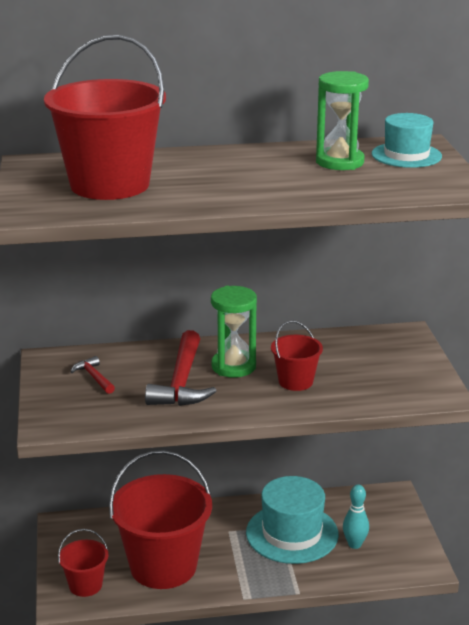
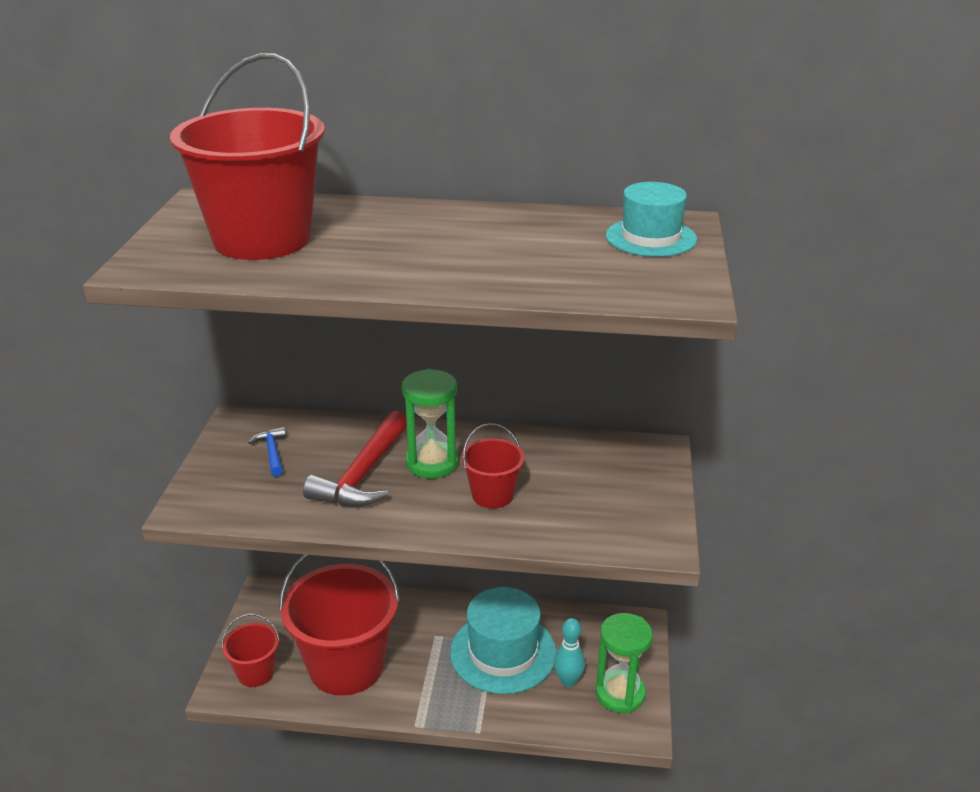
camera: 15 degrees right, 5 degrees up
(94, 377) = (272, 452): red hammer -> blue hammer
(340, 162) = (559, 238): green hourglass -> green hourglass (620, 694)

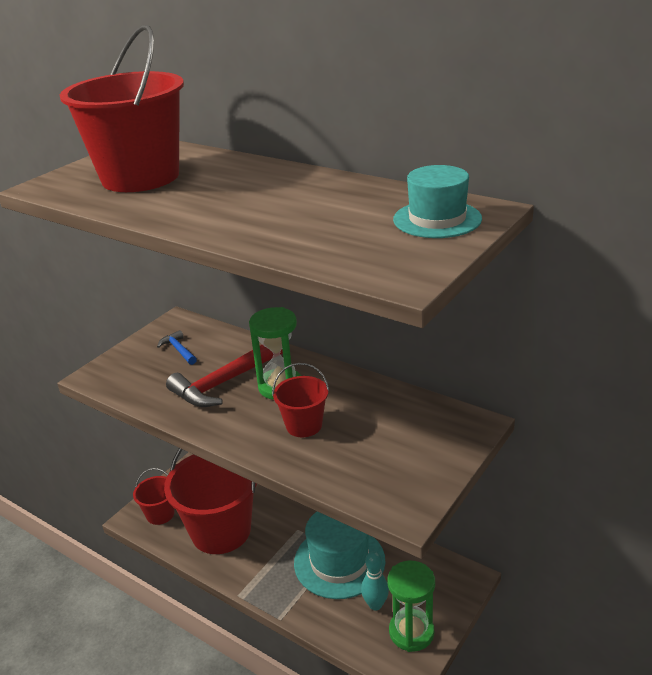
camera: 30 degrees right, 0 degrees up
(272, 452) = (179, 350): blue hammer -> blue hammer turned 45 degrees counterclockwise

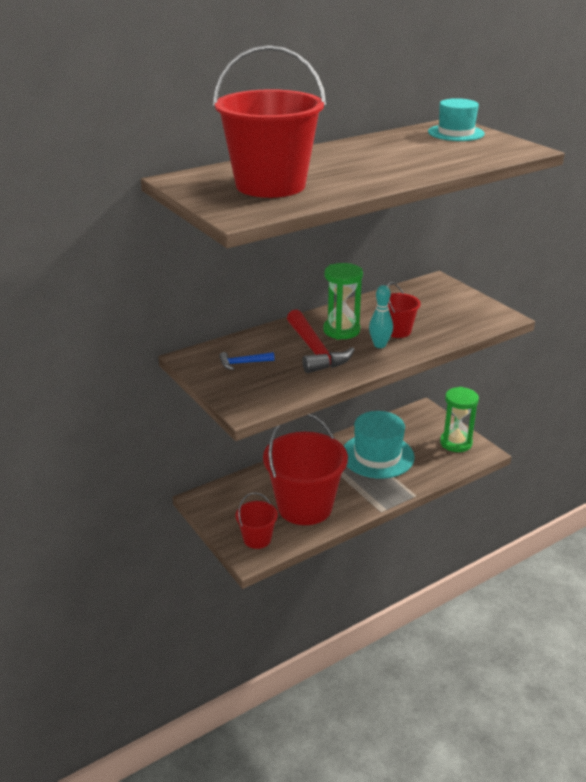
camera: 70 degrees left, 0 degrees up
(375, 604) = (425, 451): turquoise bowling pin -> turquoise bowling pin (379, 345)

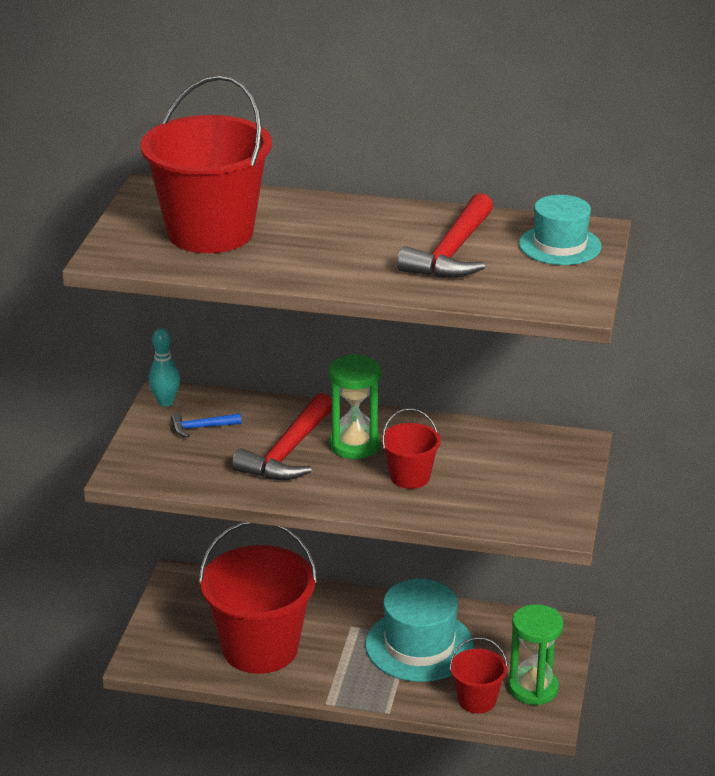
camera: 45 degrees right, 0 degrees up
(243, 363) = (201, 427): blue hammer -> blue hammer turned 45 degrees counterclockwise
(257, 539) = (170, 649): red bucket -> red bucket (477, 700)
(379, 345) = (361, 482): turquoise bowling pin -> turquoise bowling pin (165, 402)
(418, 151) = (452, 252): none -> red hammer

